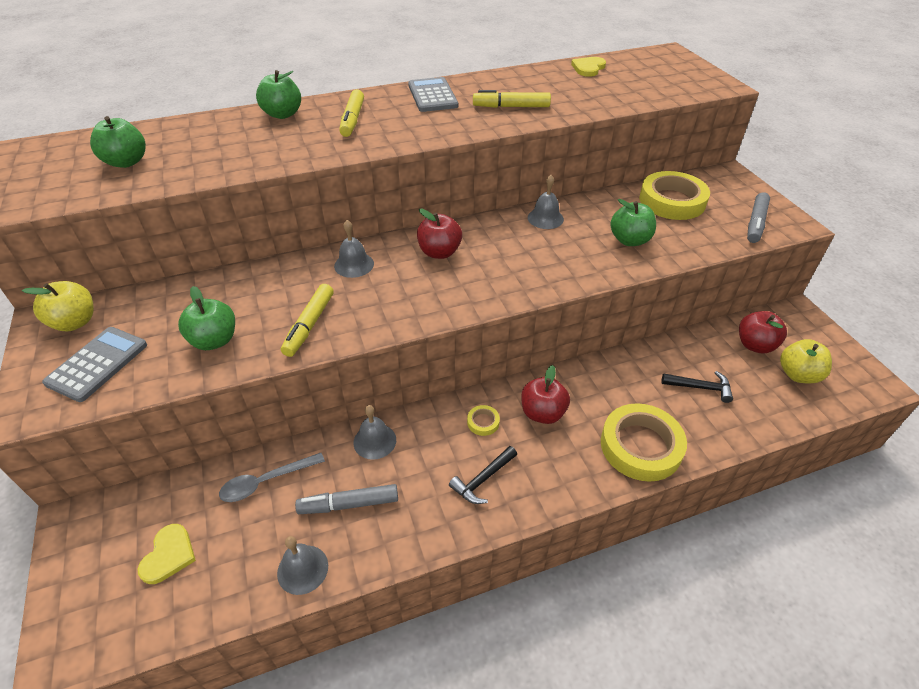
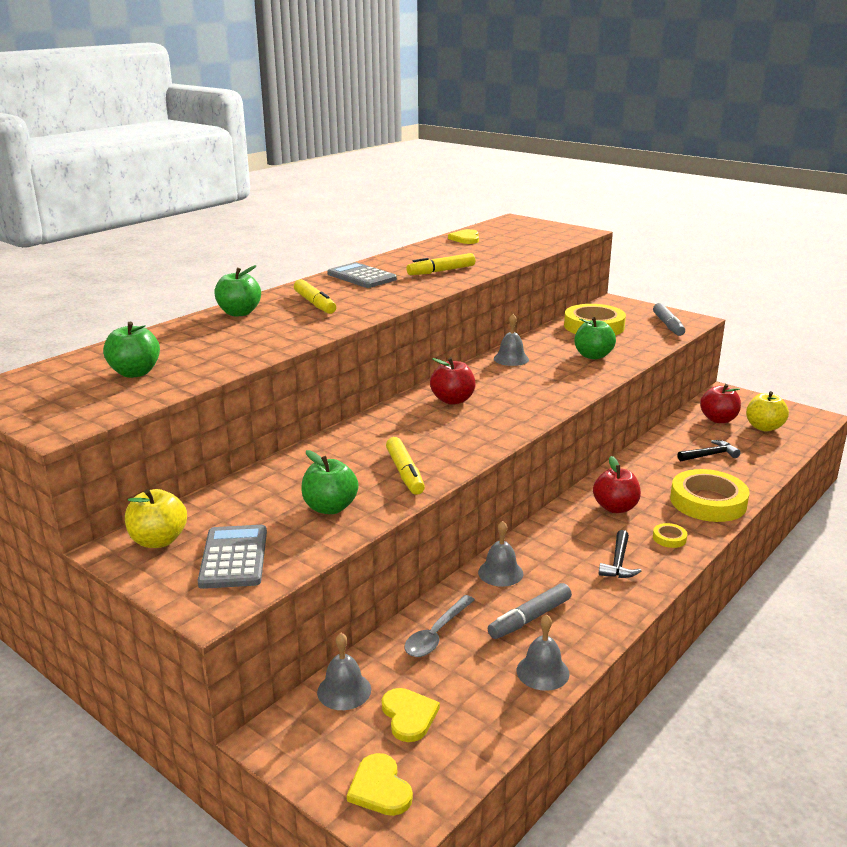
camera: 30 degrees left, 20 degrees down
(84, 615) = (380, 788): none -> yellow heart
(354, 265) = (387, 427): grey bell -> grey bell (344, 690)
(483, 422) = (576, 529): yellow tape -> yellow tape (669, 538)

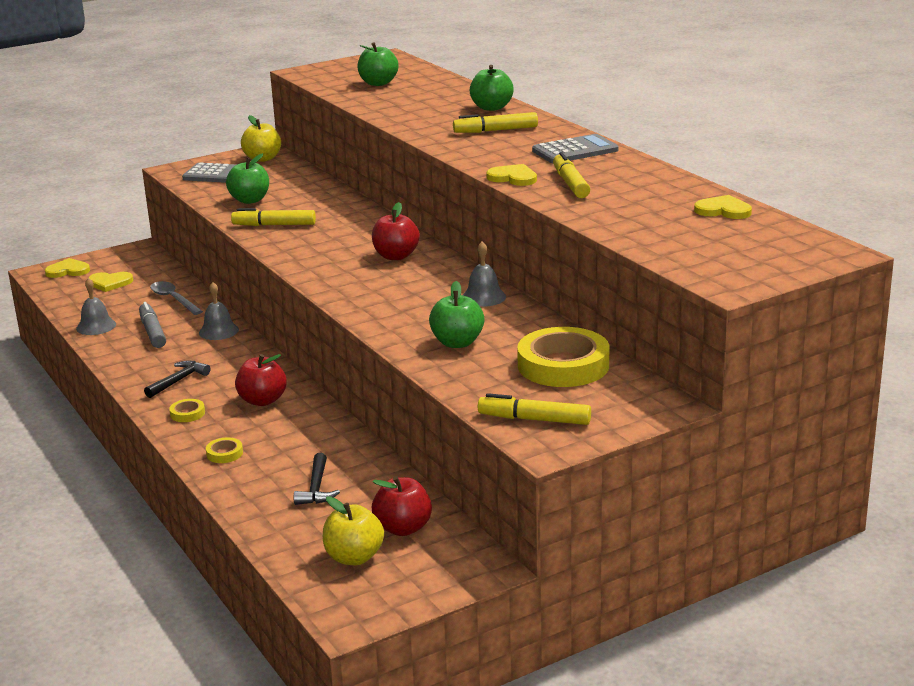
camera: 110 degrees right, 0 degrees up
(344, 690) = (153, 268): grey bell -> none
(439, 286) = (513, 178): none -> yellow heart
(618, 563) = (179, 380): black hammer -> black hammer turned 90 degrees clockwise
(668, 325) = (534, 419): grey marker -> yellow marker
(708, 502) = (224, 453): yellow tape -> yellow tape, size x0.42

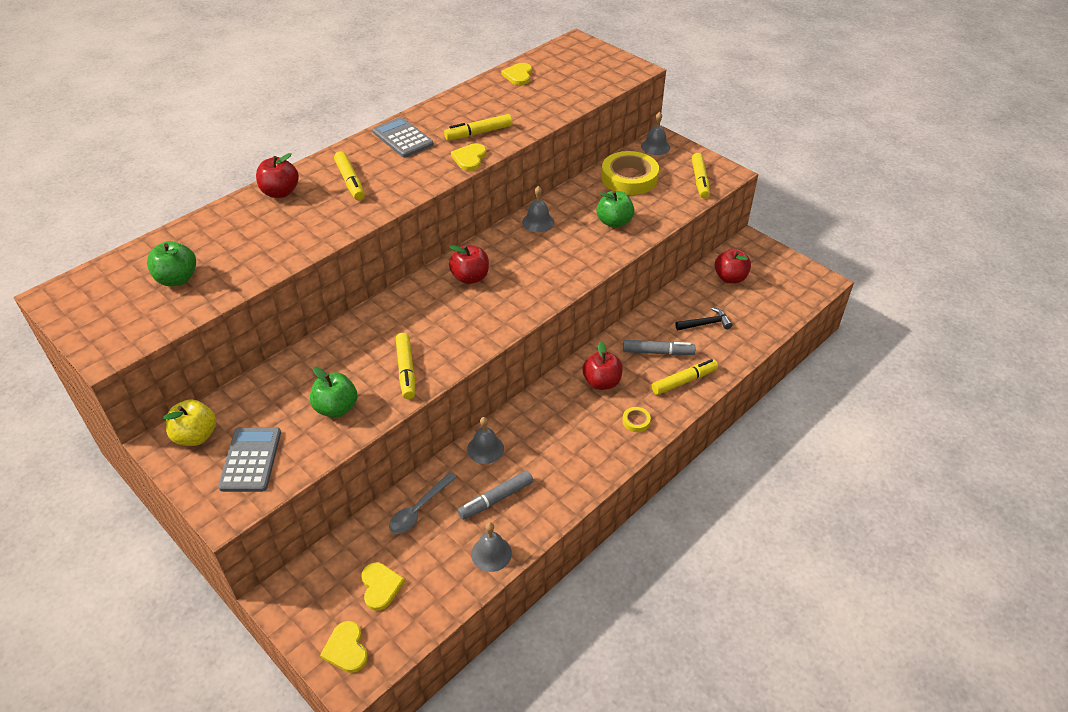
camera: 105 degrees left, 20 degrees up
(179, 380) = (585, 445): black hammer -> none
(224, 453) = (683, 381): yellow tape -> yellow marker
(287, 443) = (657, 352): none -> grey marker
(354, 557) = (768, 291): yellow apple -> none
(491, 108) = (280, 192): green apple -> red apple
(647, 397) = (655, 147): none -> grey bell

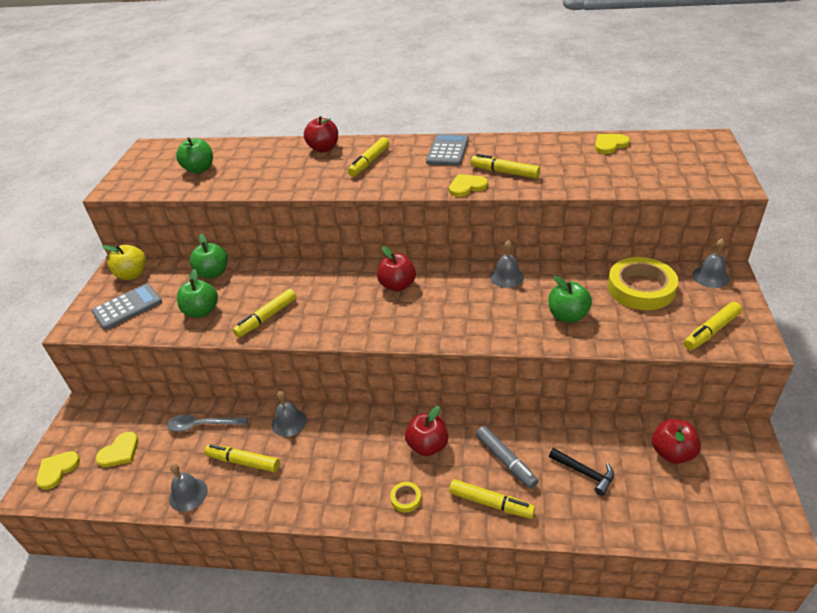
camera: 55 degrees right, 5 degrees down
(286, 376) = (213, 273): none -> green apple
(496, 499) = (243, 462): grey marker -> yellow marker

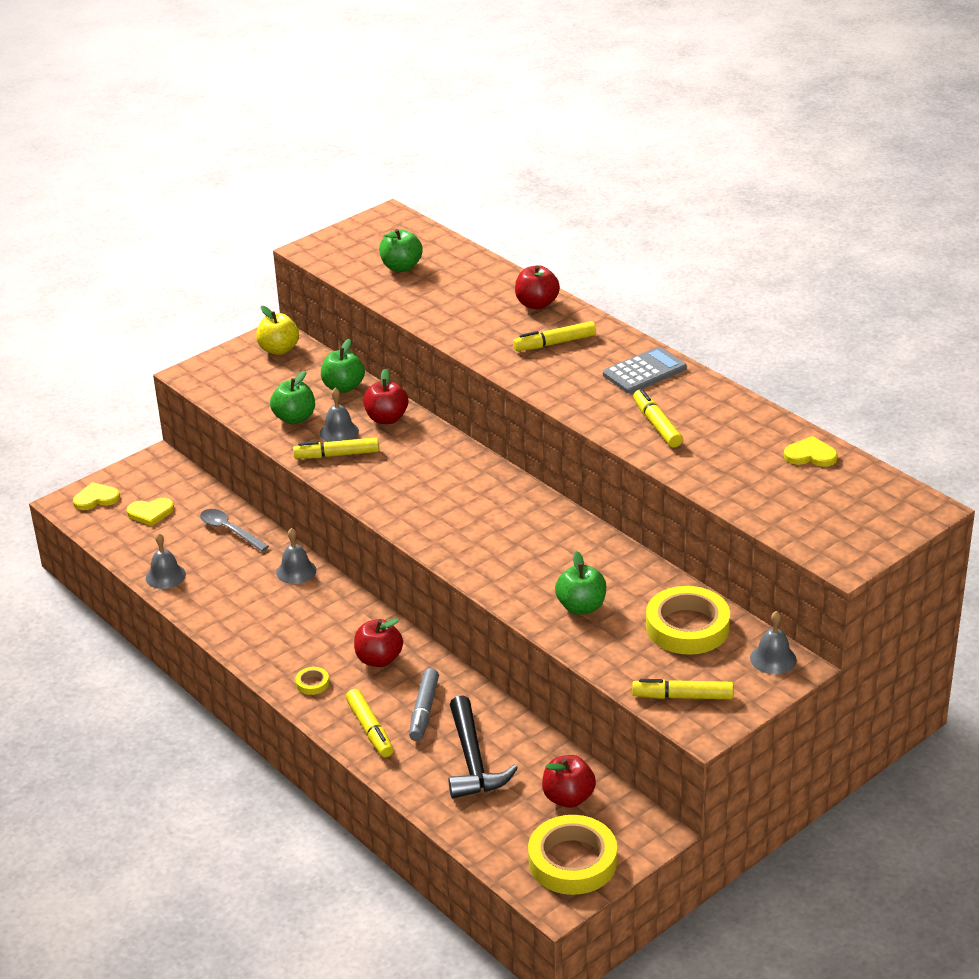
camera: 40 degrees right, 5 degrees down
(127, 307) = (244, 379): grey calculator -> none
(243, 462) = (228, 579): yellow marker -> none
(397, 285) = (479, 492): red apple -> red apple (386, 418)
(467, 187) = (598, 419): yellow heart -> none
(507, 277) = (585, 542): grey bell -> grey bell (339, 432)
(585, 473) = (473, 761): black hammer -> black hammer, size x1.72
(742, 496) = (572, 861): none -> yellow tape

